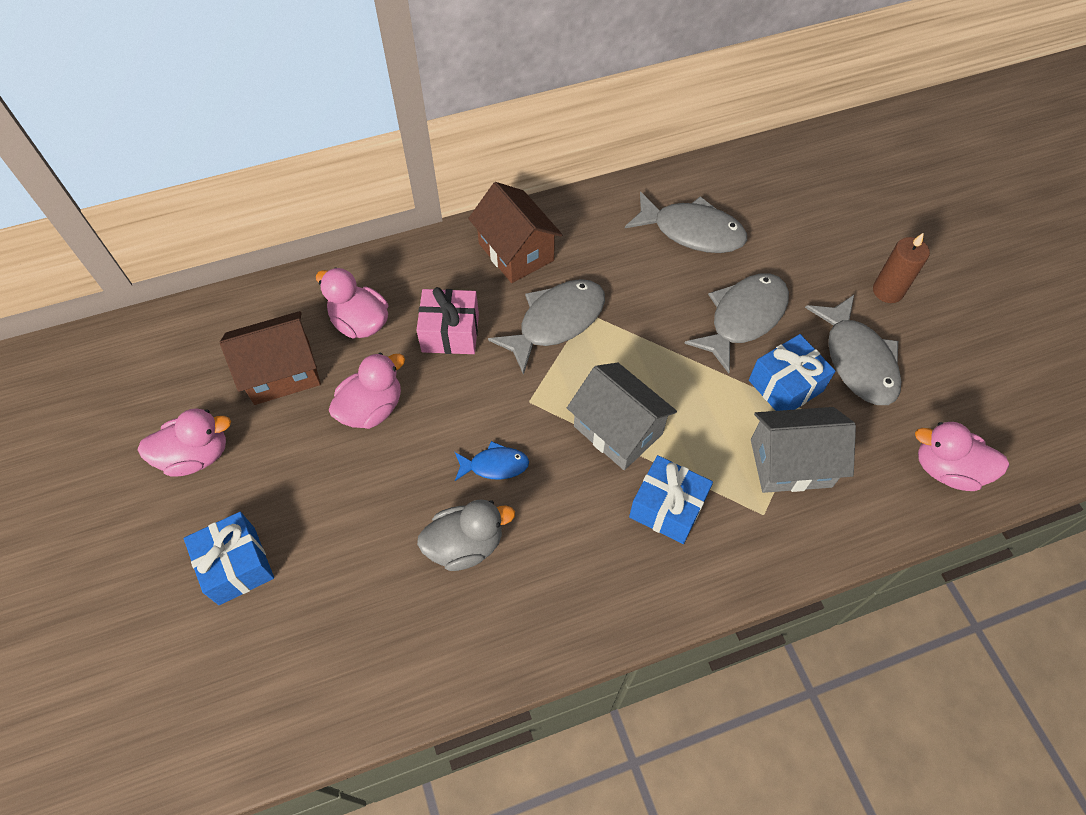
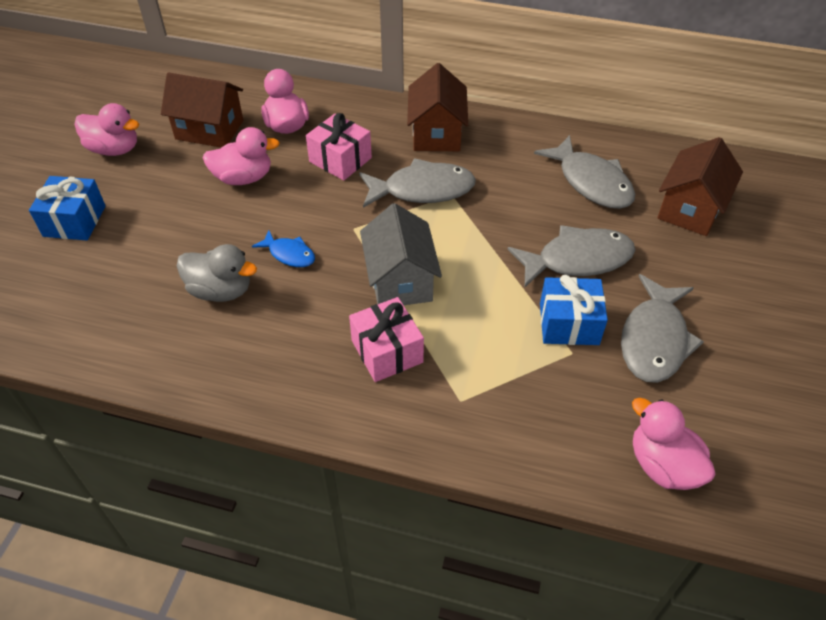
camera: 35 degrees right, 10 degrees down
(667, 508) = (387, 351): blue gift -> pink gift
(788, 215) = (690, 209): none -> brown house
(790, 463) = (519, 379): grey house -> none
(887, 291) = (734, 305): brown candle -> none

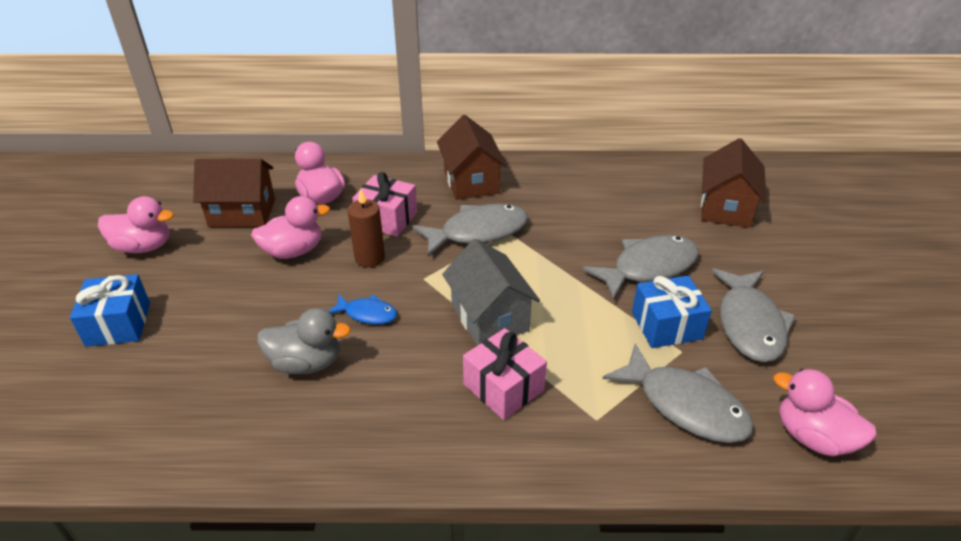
camera: 15 degrees left, 10 degrees down
(310, 198) = (370, 258): none -> brown candle
(591, 182) = (630, 200): grey fish -> grey fish (685, 405)

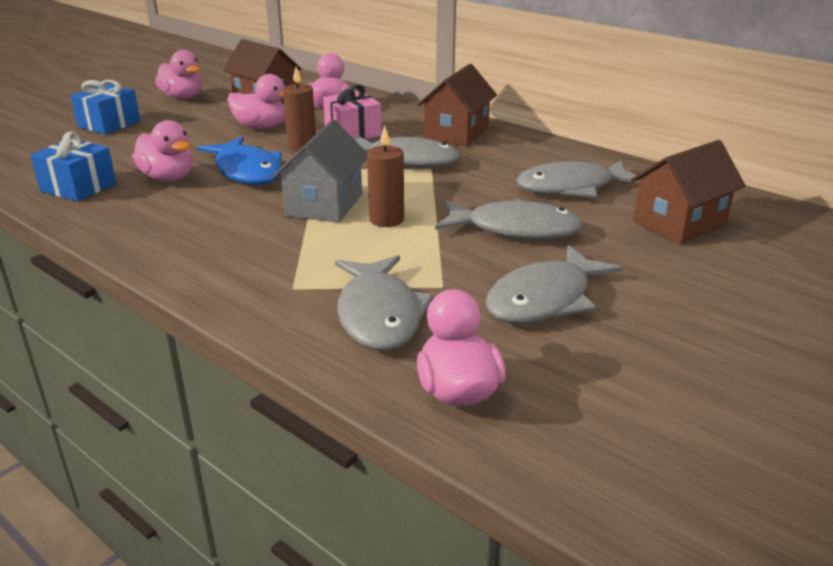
camera: 40 degrees right, 10 degrees down
(306, 363) = (168, 178): grey duck -> pink duck
(367, 314) = (247, 171): blue fish -> blue fish, size x1.86
(503, 387) = (262, 241): pink gift -> none
(557, 307) = (386, 220): none -> brown candle
(625, 205) = (572, 188): none -> grey fish
(666, 325) = (460, 266): blue gift -> blue gift (78, 187)

